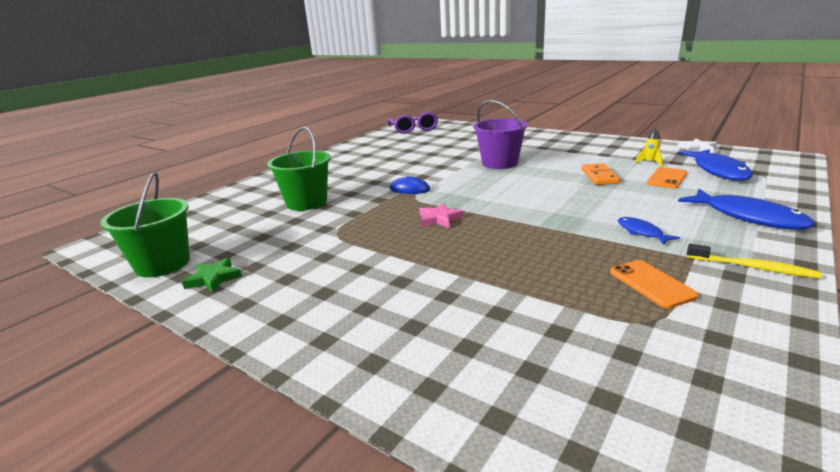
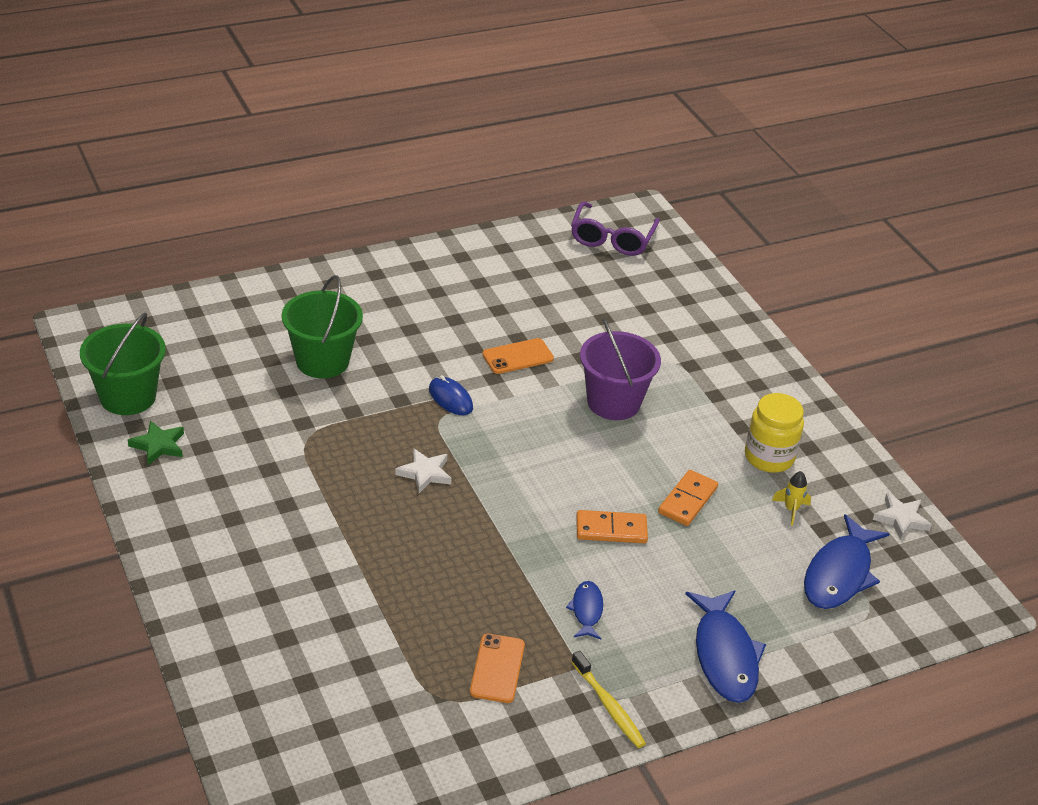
camera: 25 degrees right, 15 degrees up
(439, 219) = (425, 473): pink star -> white star
(585, 198) = (611, 529): none -> orange domino
(604, 153) = (769, 457): none -> yellow jar
(667, 178) = (756, 550): orange phone -> orange phone (518, 357)

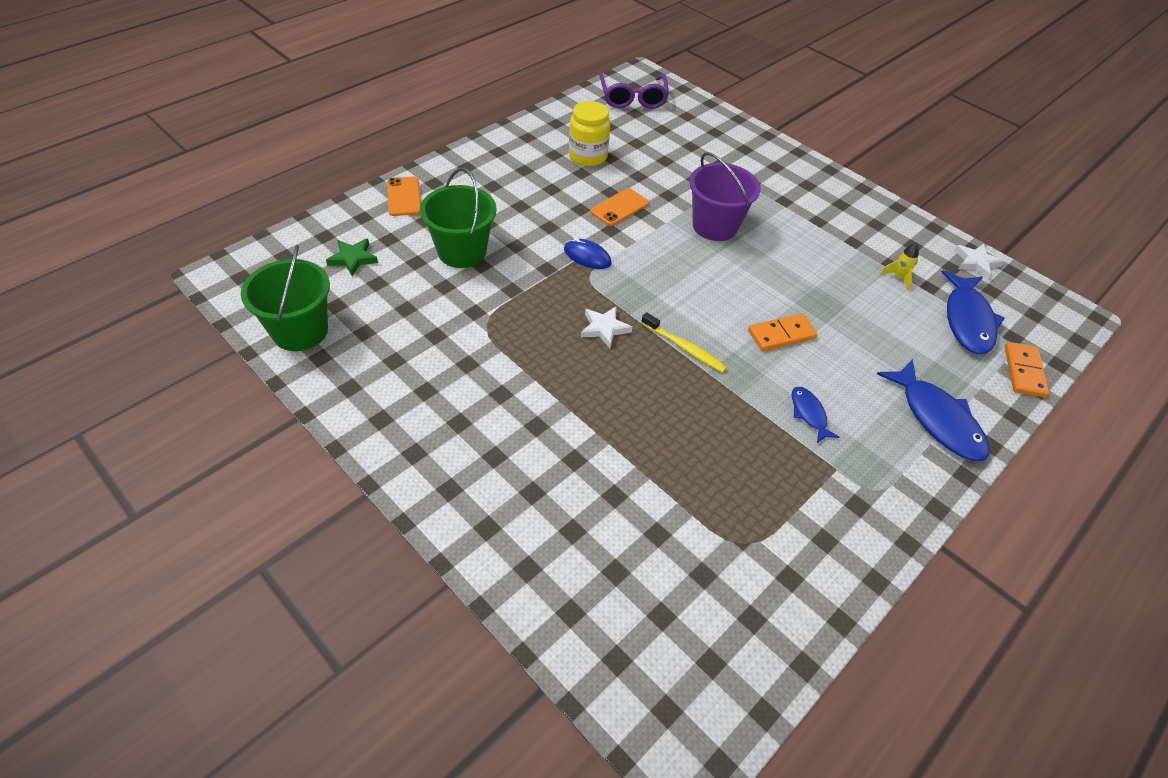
camera: 20 degrees left, 10 degrees up
(158, 445) = (352, 370): green star -> green star (353, 258)
(497, 668) = (773, 495): orange phone -> orange phone (404, 197)
(609, 706) = (883, 499): yellow toothbrush -> yellow toothbrush (684, 348)
(687, 500) = (821, 292): orange domino -> orange domino (1023, 371)
(769, 457) = (854, 240): yellow jar -> yellow jar (587, 156)

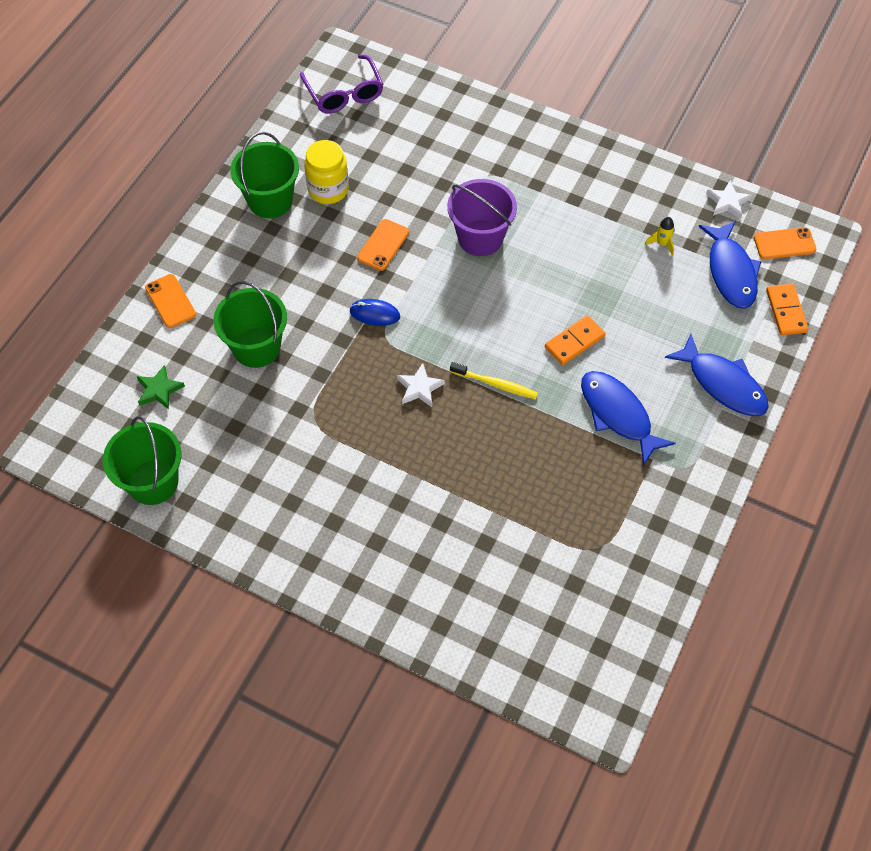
camera: 15 degrees left, 10 degrees up
(532, 151) = (270, 200): none -> green bucket
(809, 414) = (618, 414): blue fish -> blue fish, size x1.91
(1032, 312) = (784, 244): none -> orange phone

